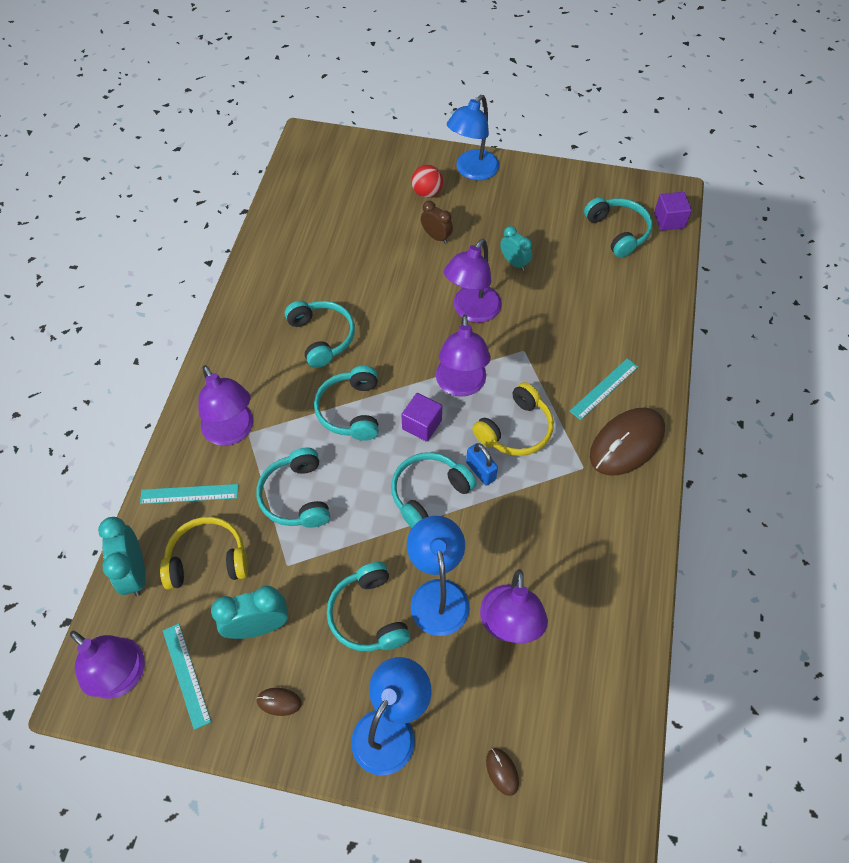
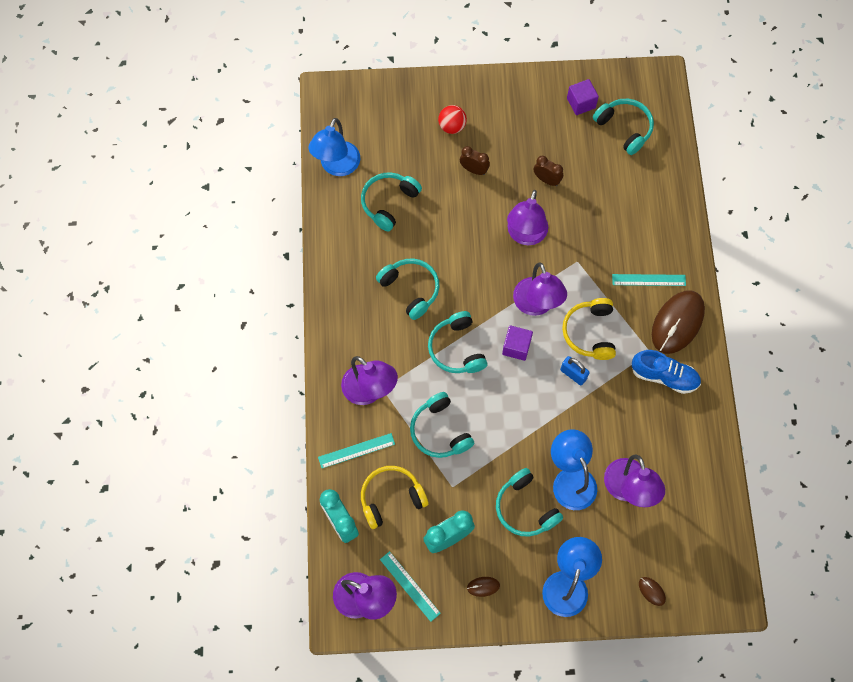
camera: 15 degrees left, 10 degrees up
(429, 493) = (539, 402): turquoise headphones -> turquoise headphones (389, 203)
(472, 171) = (484, 94): blue lamp -> blue lamp (337, 166)
(514, 263) = (546, 180): turquoise clock -> brown clock
(515, 429) = (590, 332): yellow headphones -> yellow headphones turned 150 degrees clockwise
(594, 500) = (664, 376): none -> blue shoe
(604, 388) = (648, 280): turquoise ruler -> turquoise ruler turned 60 degrees clockwise
(669, 220) = (664, 106): purple cube -> purple cube (581, 103)

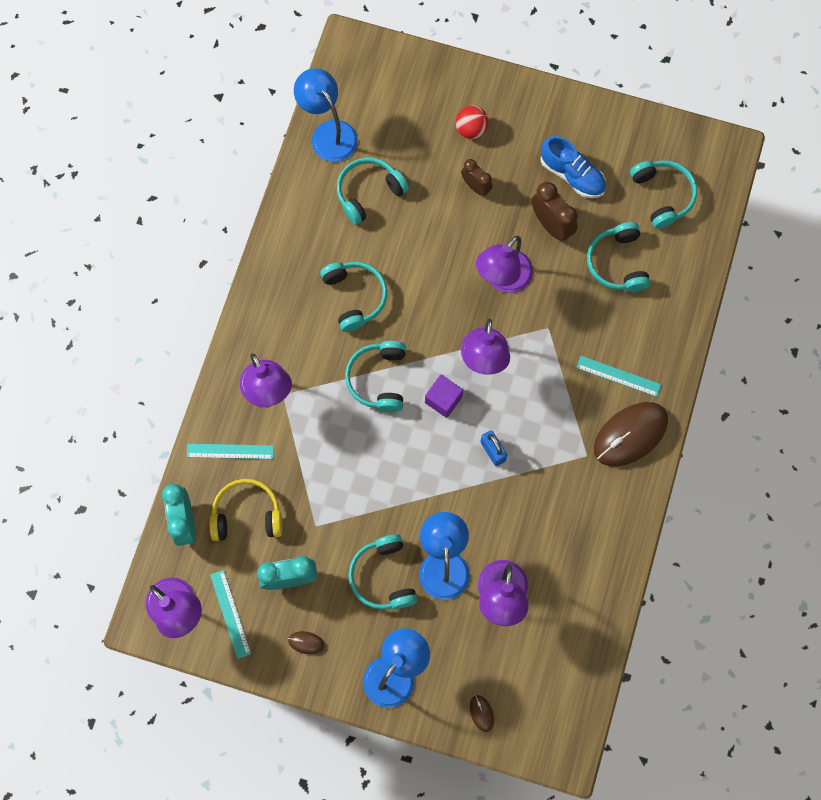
camera: 20 degrees right, 5 degrees up
(337, 166) = (328, 133): blue lamp -> blue lamp turned 105 degrees clockwise
(440, 431) = (325, 462): turquoise headphones -> turquoise headphones (617, 263)
(546, 180) = (551, 225): brown clock -> brown clock, size x1.53
(581, 103) = (625, 150): purple cube -> none
(590, 332) = (529, 412): yellow headphones -> none
(664, 376) = (591, 488): blue shoe -> blue shoe (572, 175)

